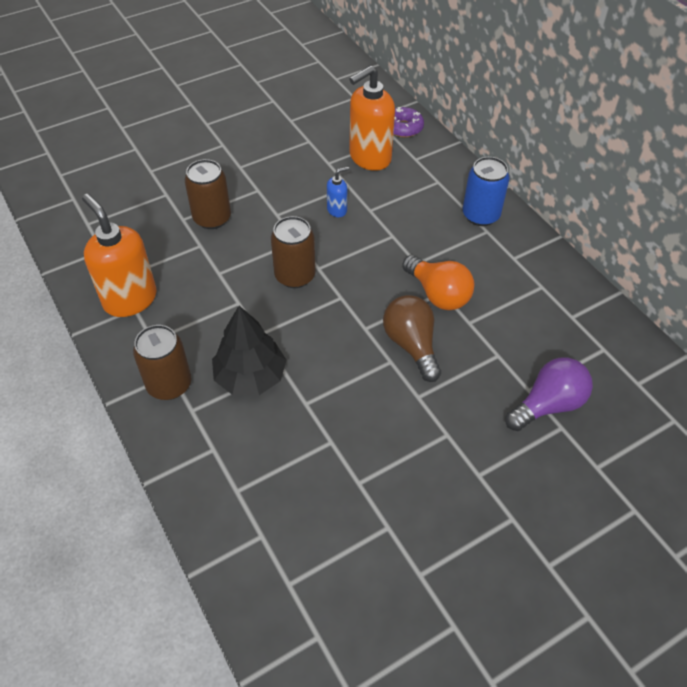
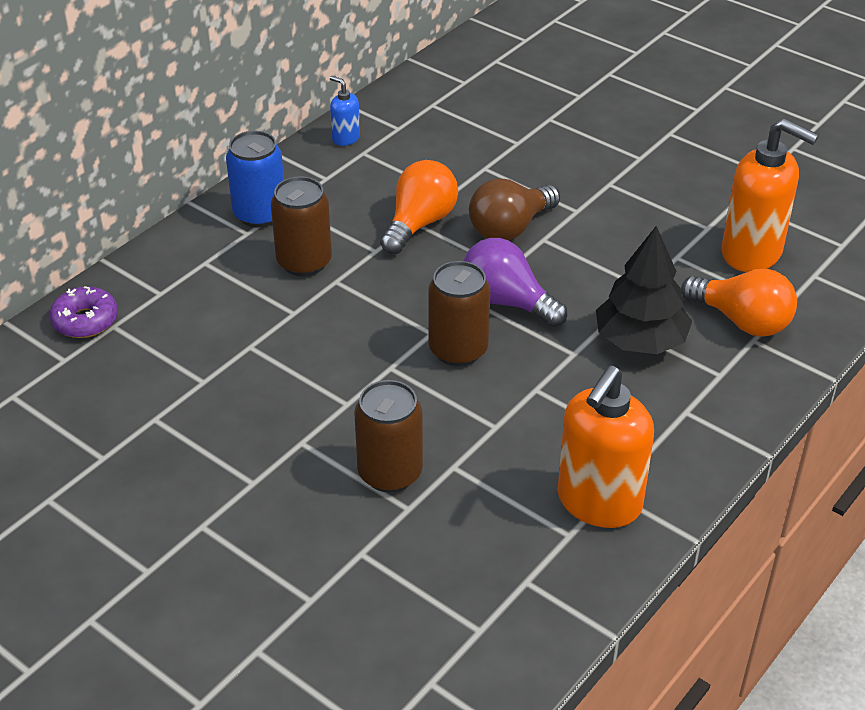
camera: 110 degrees left, 10 degrees down
(169, 384) = (701, 407): brown can -> brown can (304, 262)
(236, 451) = (742, 321): none -> orange light bulb
(337, 210) = (308, 344): blue soap dispenser -> blue soap dispenser (345, 138)
(369, 158) = (175, 340): orange soap dispenser -> orange soap dispenser (752, 253)
(548, 405) = (528, 129): purple light bulb -> purple light bulb (507, 302)

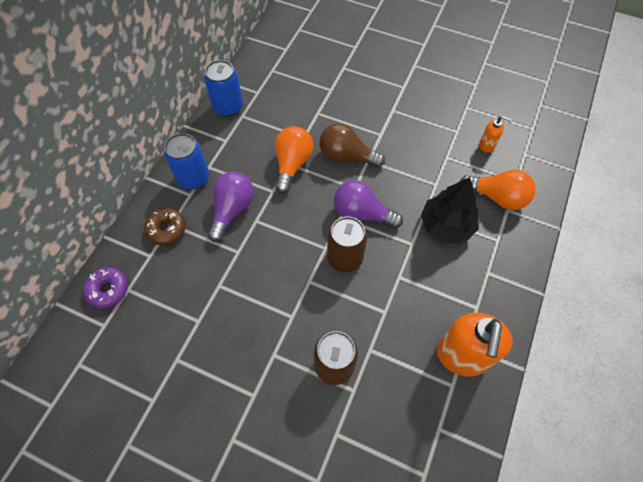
camera: 15 degrees left, 20 degrees up
(196, 267) = (166, 229): none -> brown donut
(304, 262) = (232, 210): brown can -> purple light bulb
(345, 138) = (228, 107): blue soap dispenser -> blue can
(510, 228) = (346, 156): brown light bulb -> brown light bulb turned 75 degrees clockwise
(752, 253) = (487, 145): orange soap dispenser -> orange soap dispenser, size x0.47

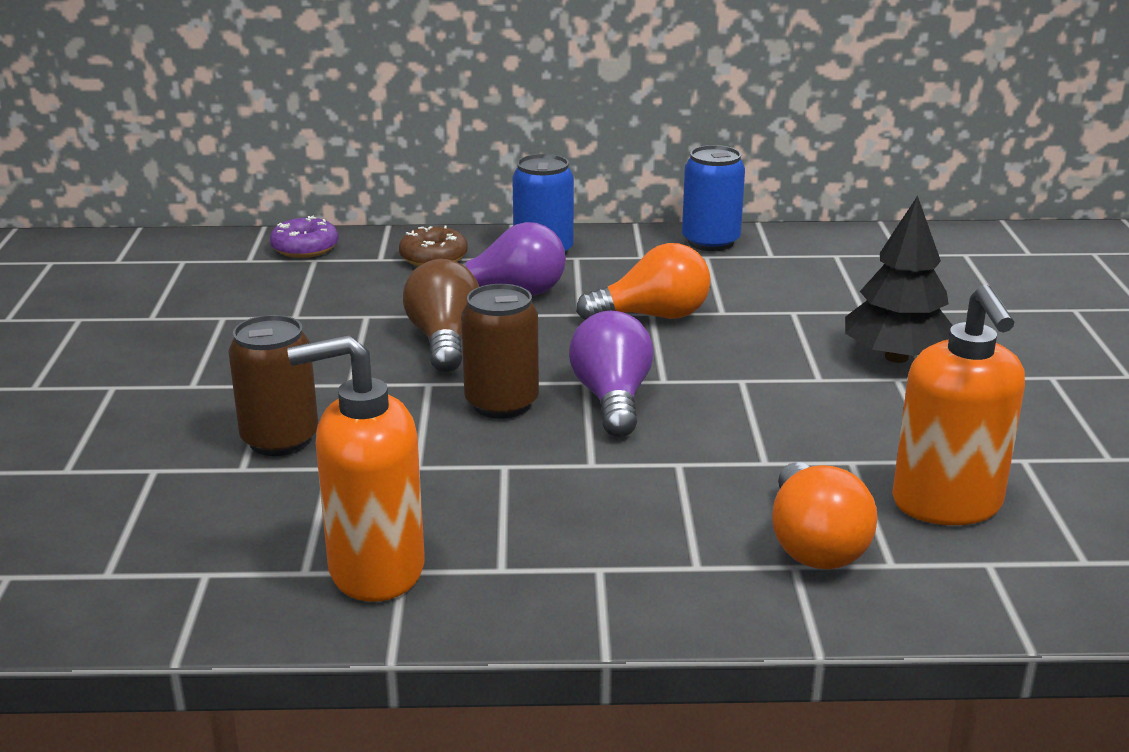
camera: 65 degrees right, 35 degrees down
(346, 156) = (725, 358): brown light bulb -> brown light bulb (444, 340)
(446, 225) = (672, 494): black tree -> black tree (896, 357)
(487, 145) = (947, 505): orange soap dispenser -> orange soap dispenser, size x2.14

